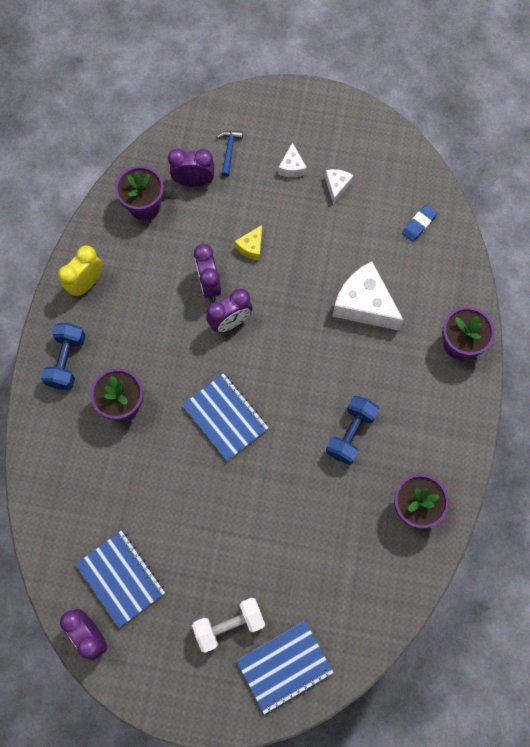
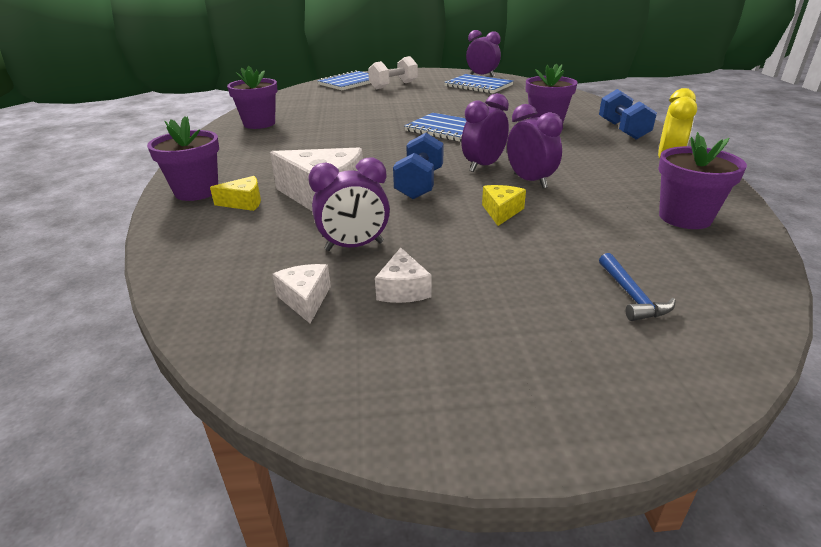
camera: 165 degrees right, 40 degrees down
(194, 181) = (647, 251): purple clock -> purple clock (354, 246)
(292, 167) = (500, 297): white cheese -> white cheese (305, 299)
(351, 433) = (323, 139): blue dumbbell -> blue dumbbell (419, 184)
(419, 224) = (243, 273): blue eraser -> none
(422, 313) = (244, 202): none -> yellow cheese

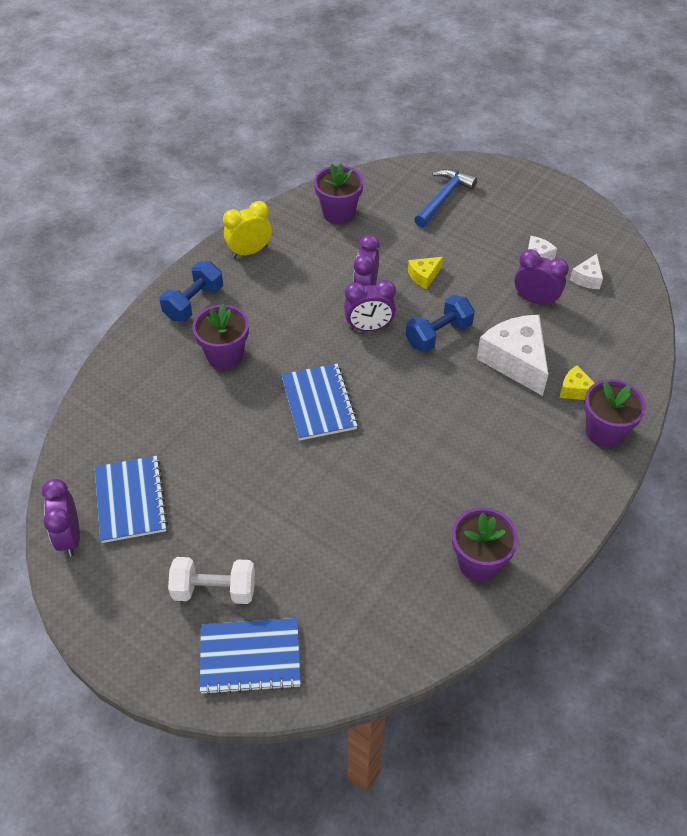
camera: 140 degrees left, 20 degrees up
(631, 296) = (443, 198): blue hammer -> blue hammer, size x1.62

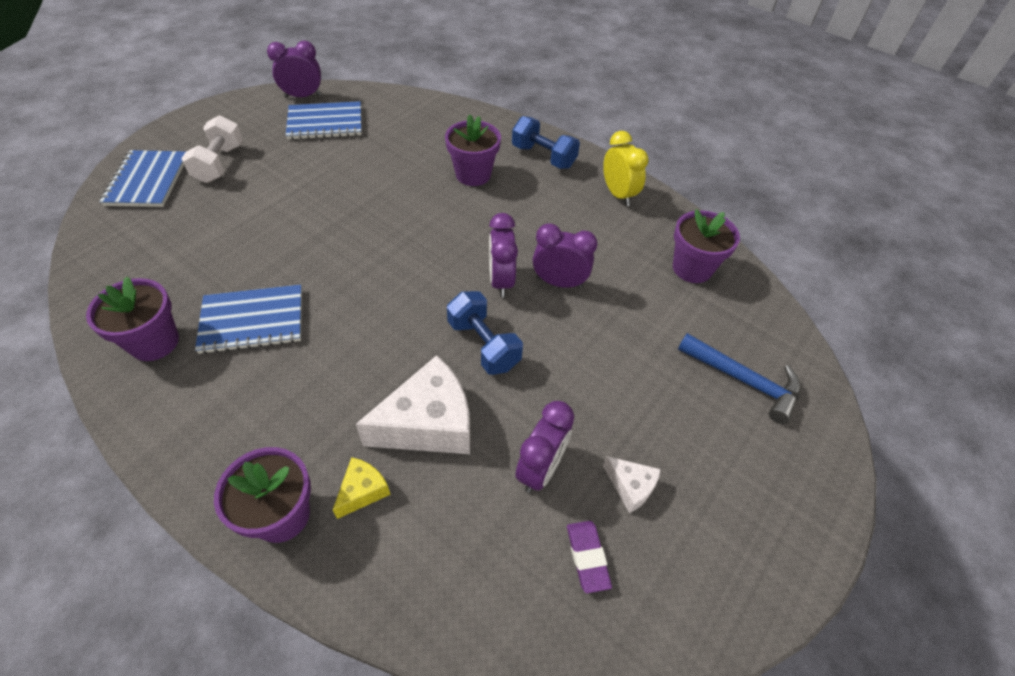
camera: 90 degrees right, 0 degrees up
(319, 403) = (399, 234): blue notebook -> blue notebook (252, 321)
(424, 276) = (585, 341): yellow cheese -> none
(587, 278) = (587, 557): white cheese -> purple eraser

